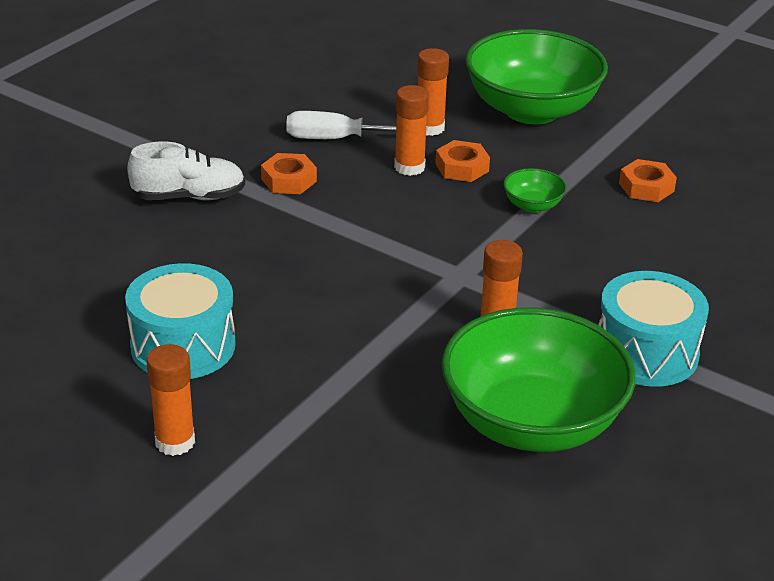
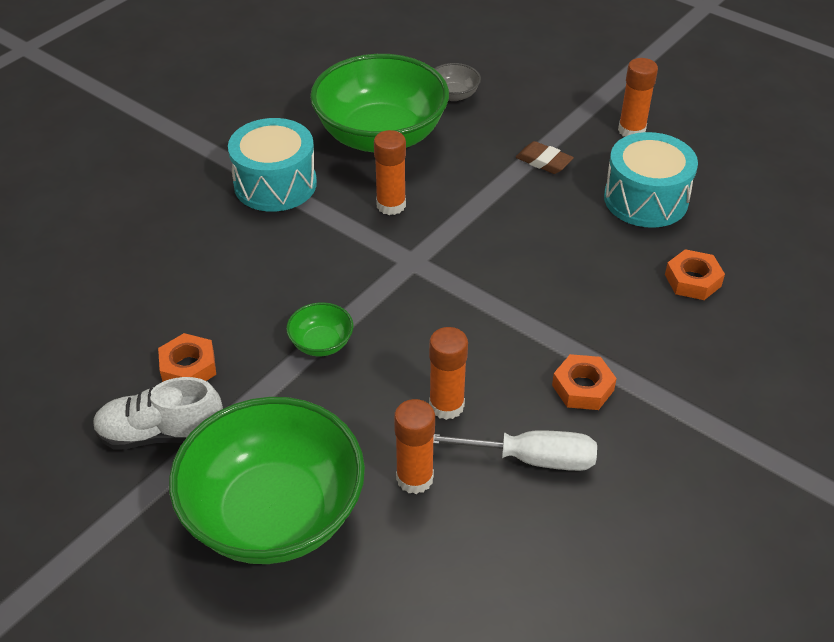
camera: 175 degrees left, 10 degrees up
(189, 197) = (686, 365): white shoe -> white shoe (161, 434)
(306, 391) = (544, 161): none -> brown eraser
(437, 496) = (453, 95): none -> grey bowl
(462, 167) = (386, 404): orange nut -> orange nut (692, 280)

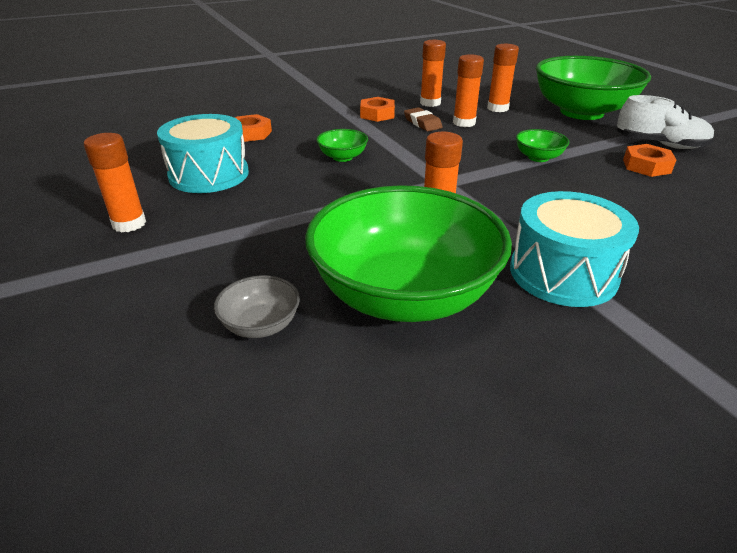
camera: 155 degrees left, 10 degrees down
(530, 459) = (430, 103): white screwdriver -> orange glue stick
(544, 161) = (251, 220): brown eraser -> brown eraser (422, 123)
(544, 269) = (342, 157): none -> green bowl

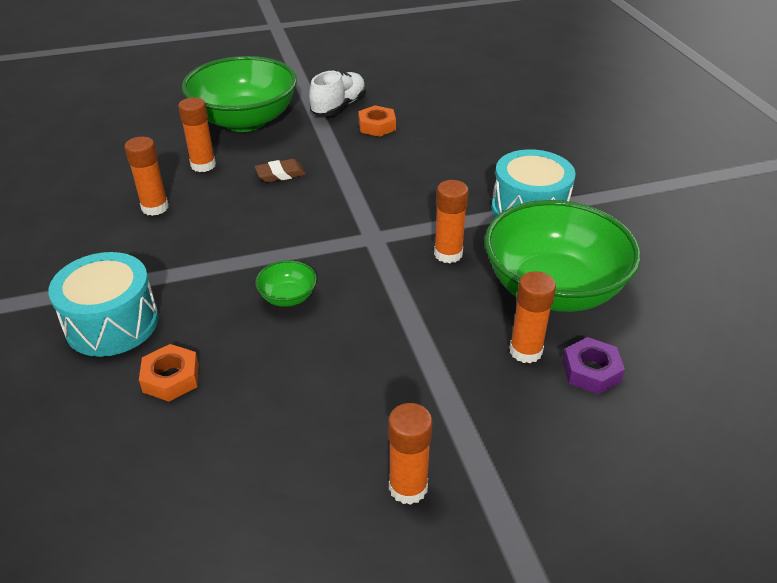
camera: 80 degrees left, 5 degrees up
(209, 174) = (294, 418): turquoise drum -> turquoise drum (112, 323)
(261, 325) = (591, 371): grey bowl -> purple nut
(377, 114) = (167, 255): orange nut -> none
(422, 123) = (217, 224): brown eraser -> brown eraser (280, 174)
(464, 123) = (232, 196): orange glue stick -> orange glue stick (525, 351)
(538, 157) = (340, 172): green bowl -> none

